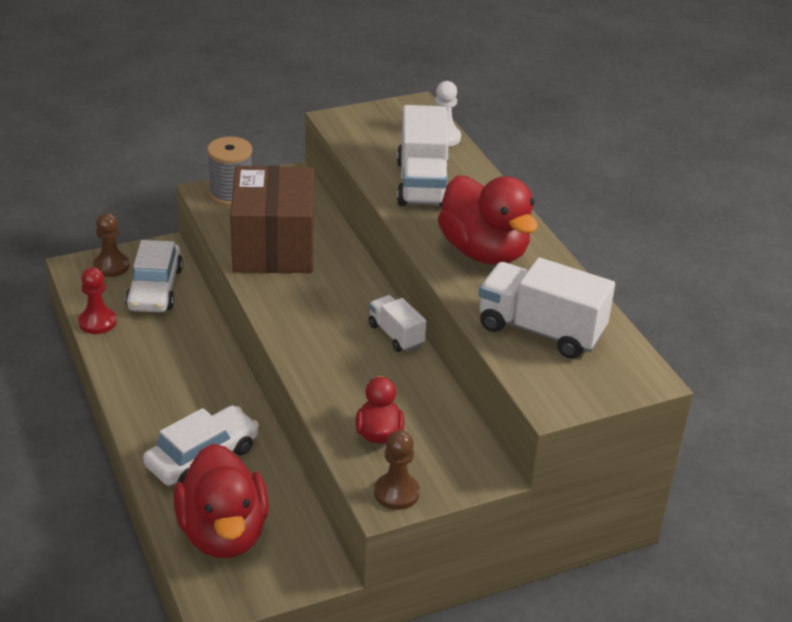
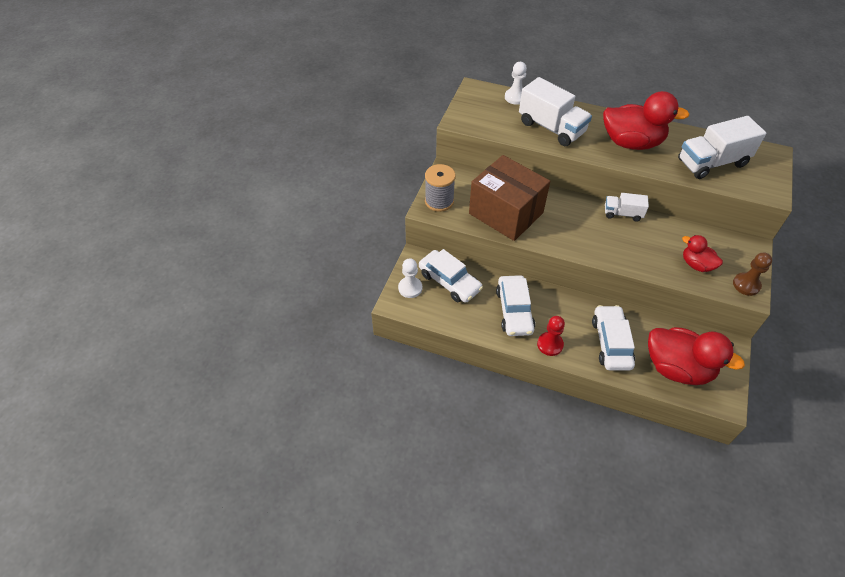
camera: 45 degrees left, 15 degrees up
(97, 322) = (457, 322): red pawn -> red pawn (550, 344)
(111, 266) = (410, 288): brown pawn -> white pawn
(165, 356) = (514, 311): none -> white car

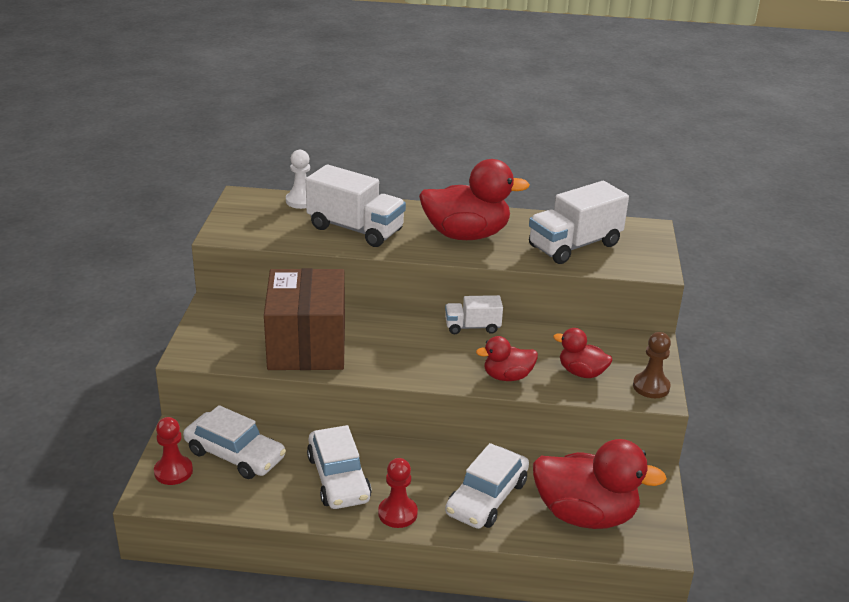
camera: 15 degrees left, 20 degrees down
(410, 288) = (173, 471): white pawn -> red pawn
(439, 201) = (206, 342): grey spool -> none
(506, 213) = (307, 345): brown box -> brown box turned 60 degrees clockwise
(611, 343) = (487, 497): white car -> white car turned 135 degrees counterclockwise
(642, 260) = (507, 376): none -> red duck

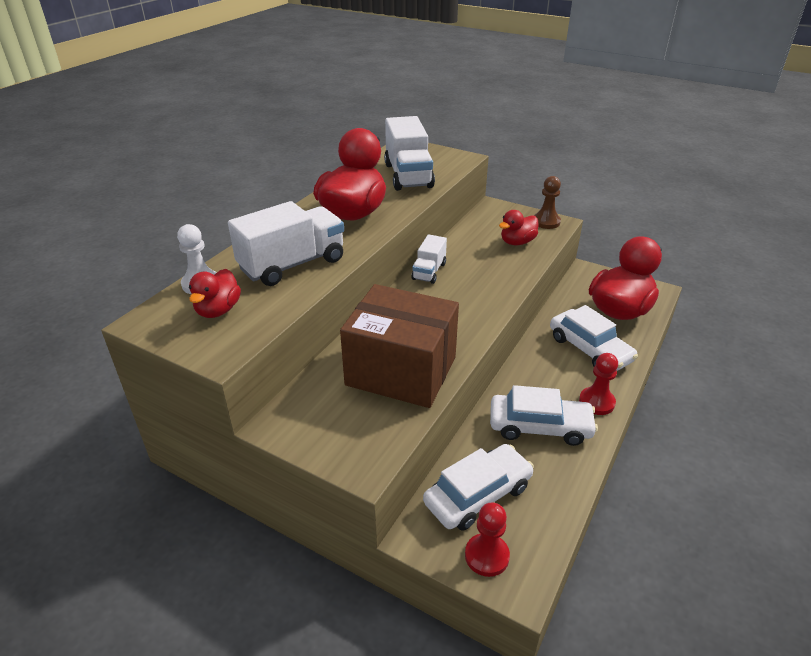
camera: 65 degrees left, 5 degrees up
(507, 376) = (507, 274): red duck -> red duck (218, 310)

